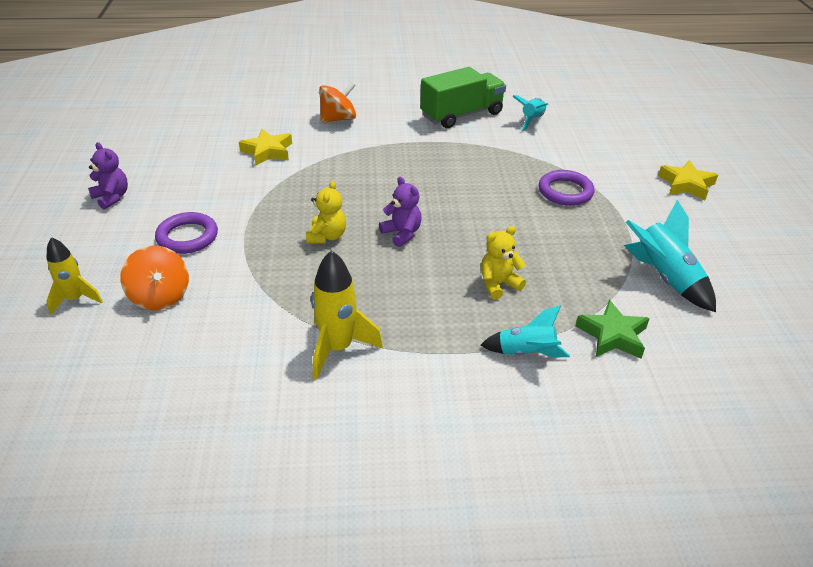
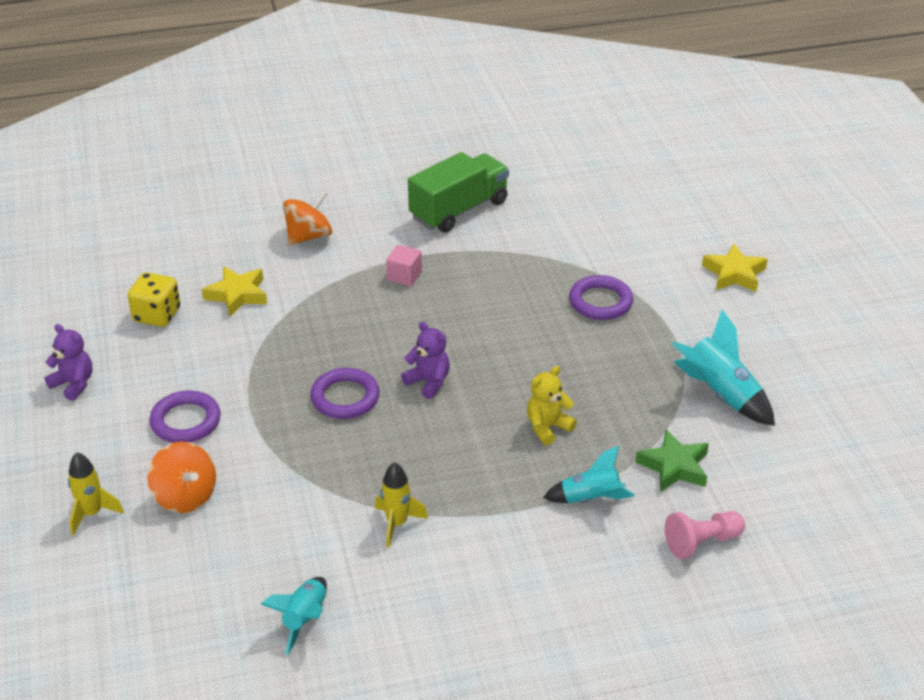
camera: 10 degrees left, 0 degrees up
(199, 158) = (157, 315): none -> yellow dice
(327, 236) = (345, 398): yellow teddy bear -> purple ring
(337, 348) = (397, 524): yellow rocket -> yellow rocket, size x0.67
(405, 154) = (404, 276): none -> pink cube
(532, 120) = (545, 207): turquoise rocket -> turquoise rocket (304, 619)
(631, 412) = (701, 542): none -> pink pawn

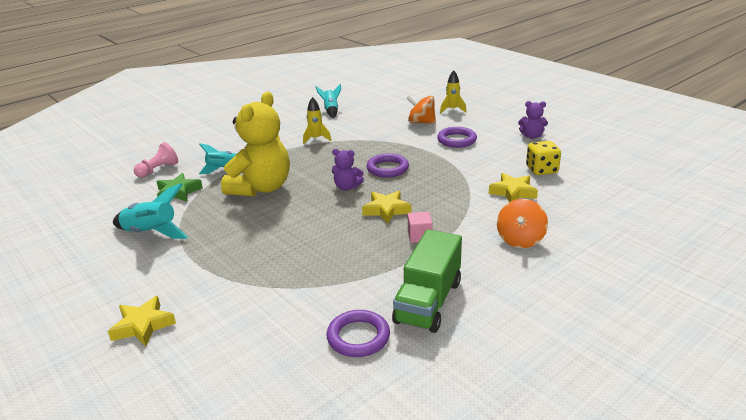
camera: 155 degrees right, 10 degrees down
(409, 324) = (386, 210): none -> yellow star
(547, 427) = (261, 188): yellow teddy bear -> yellow teddy bear, size x2.20
(600, 302) = (258, 264): purple ring -> purple ring (358, 337)

